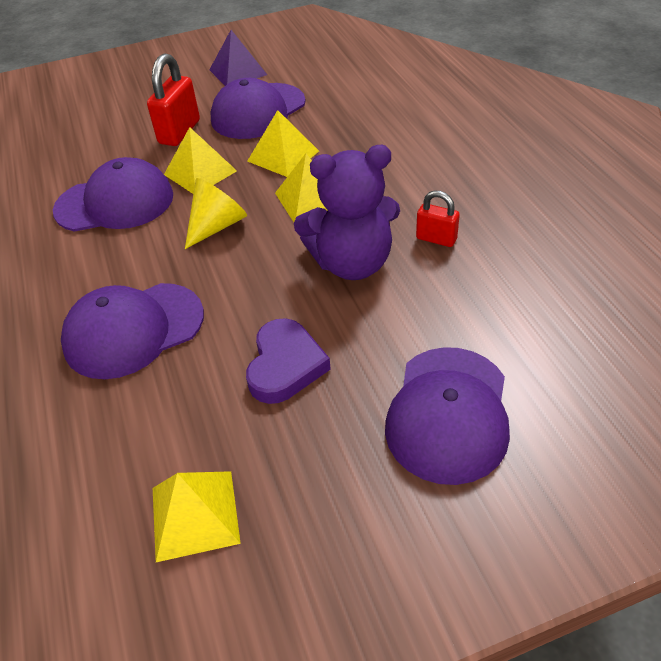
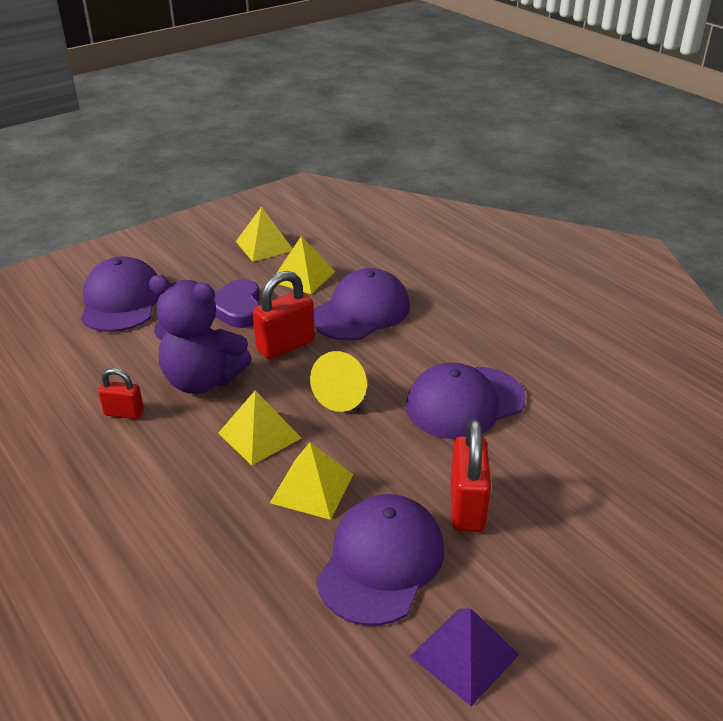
camera: 160 degrees right, 10 degrees down
(200, 172) = (399, 450): yellow pyramid -> yellow pyramid (303, 276)
(247, 293) = (285, 346): none -> red padlock
(352, 263) = (202, 380): purple teddy bear -> purple teddy bear turned 135 degrees counterclockwise

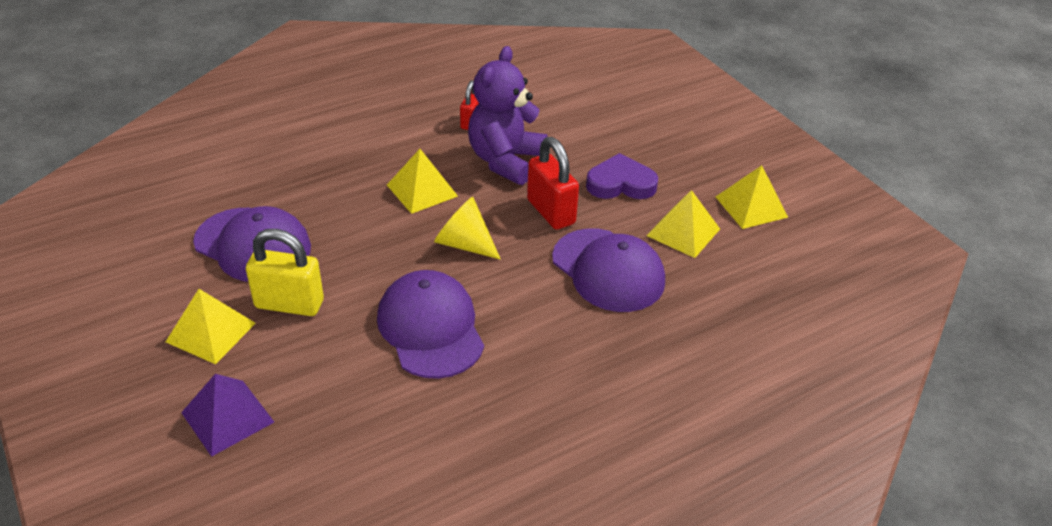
camera: 95 degrees right, 5 degrees up
(121, 301) = (638, 115): purple cap -> none
(312, 488) = (347, 215): yellow pyramid -> yellow pyramid (211, 332)
(464, 655) = (147, 276): purple pyramid -> purple pyramid (228, 417)
(467, 506) = (289, 304): red padlock -> yellow padlock

